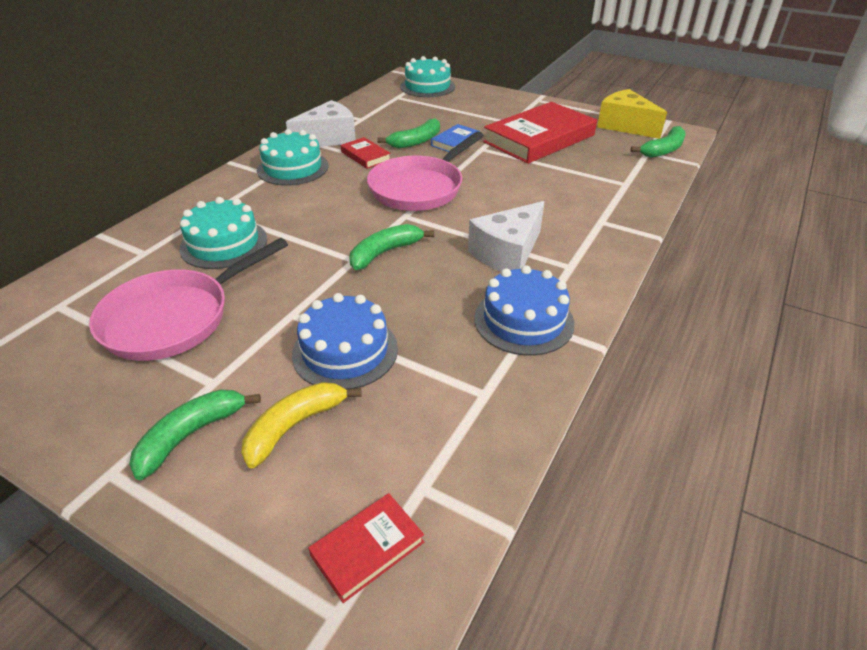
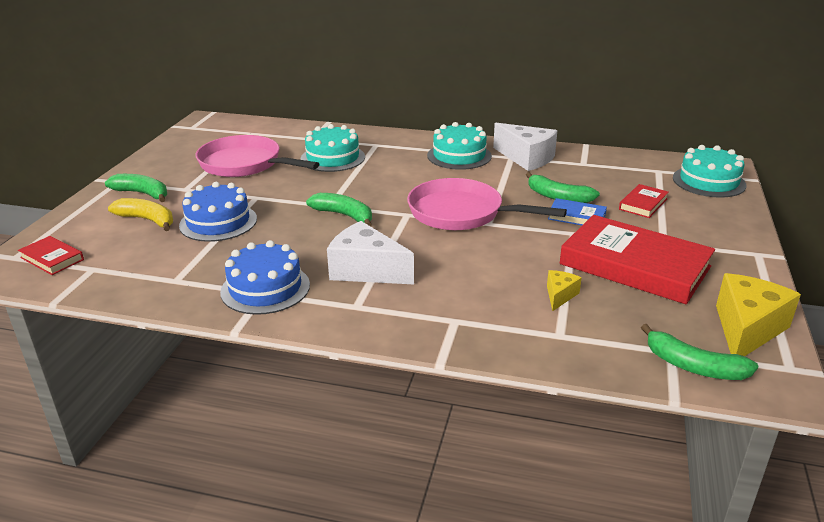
camera: 75 degrees right, 10 degrees down
(365, 156) = (505, 179): red book -> red book (643, 204)
(573, 173) = (559, 295): none -> yellow cheese

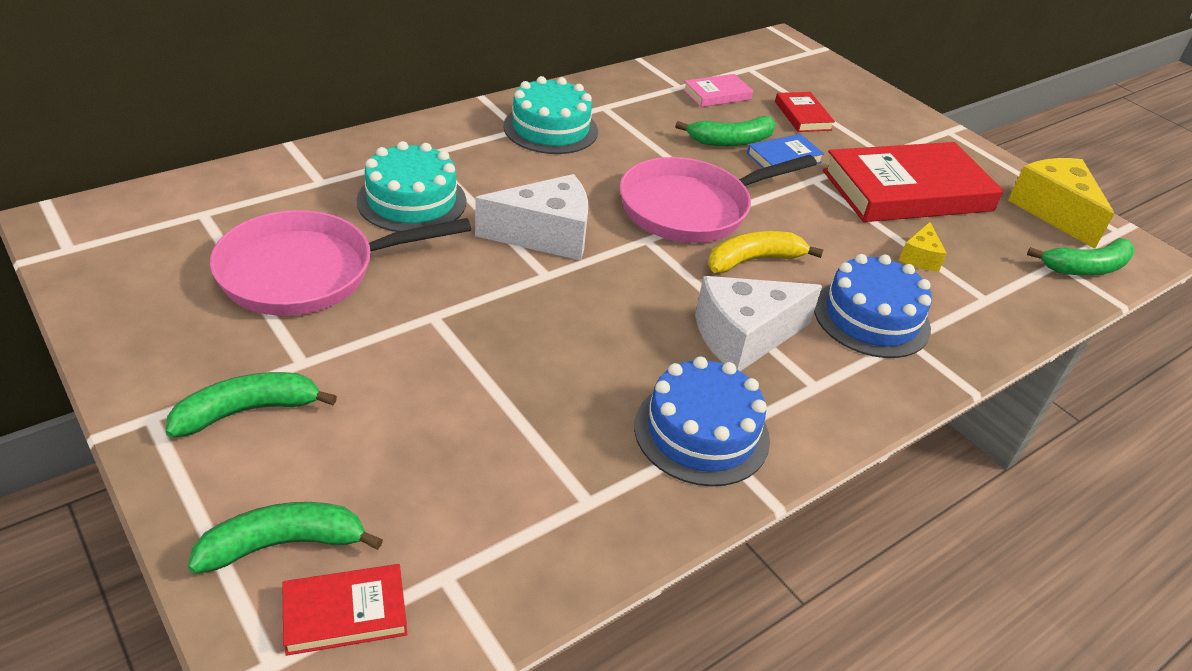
camera: 55 degrees left, 10 degrees up
(147, 220) = (356, 447): yellow banana -> yellow banana (754, 260)
(218, 222) = (463, 384): blue cake -> blue cake (871, 318)
(344, 215) = (589, 280): green banana -> green banana (284, 544)
(526, 158) = (620, 102): white cheese -> white cheese (545, 235)
(559, 295) = (920, 257): yellow cheese -> yellow cheese turned 135 degrees counterclockwise
(601, 175) = (717, 94): none -> pink book
(709, 181) = (802, 65): turquoise cake -> none

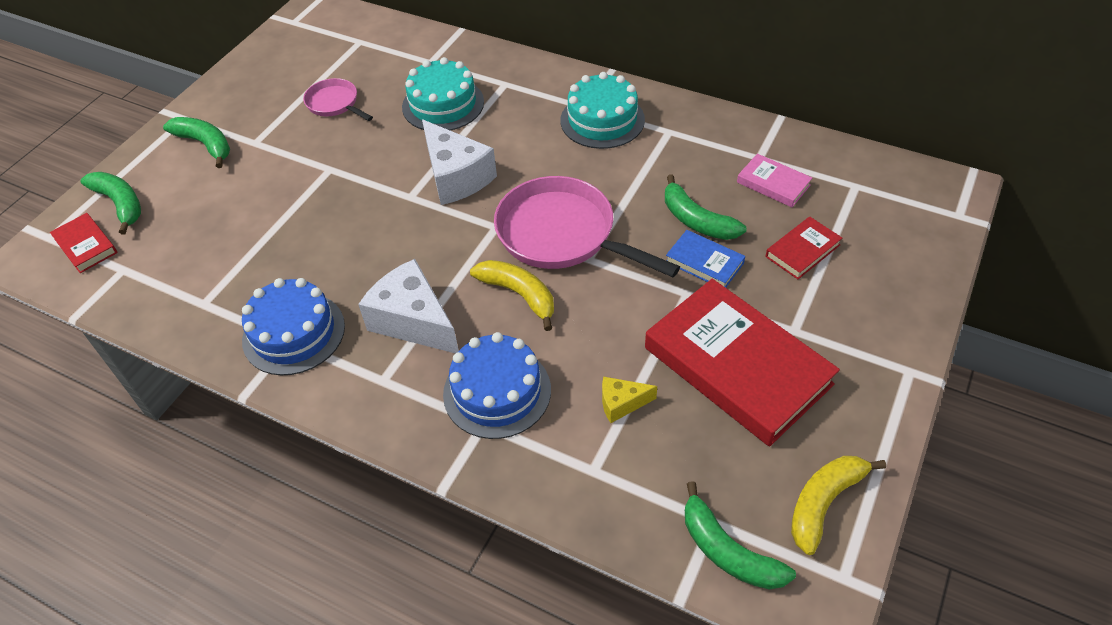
camera: 70 degrees right, 10 degrees up
(307, 272) = (335, 103): pink pan -> pink pan, size x0.52
(1053, 211) = (824, 503): yellow cheese -> yellow banana

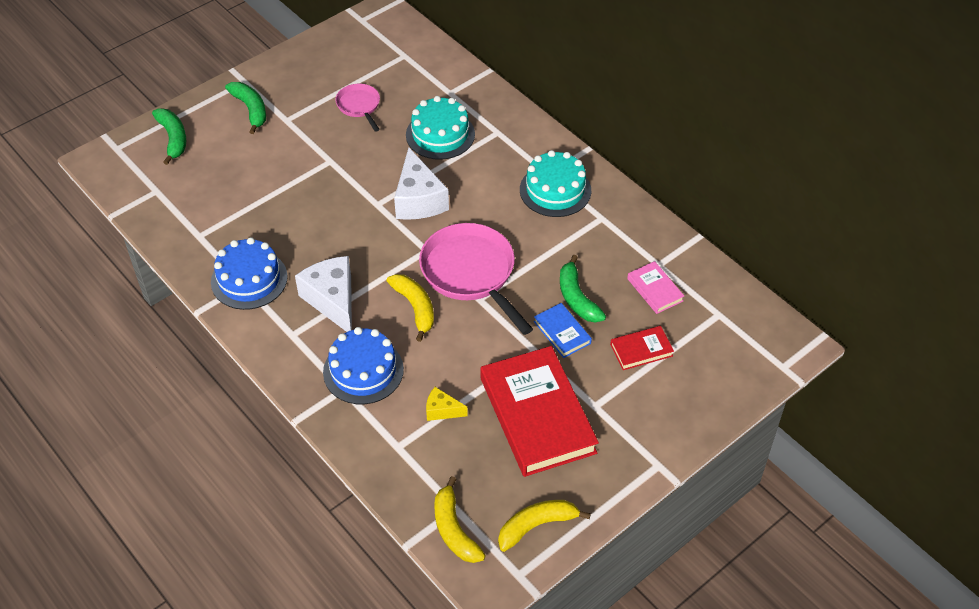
camera: 20 degrees right, 0 degrees up
(86, 246) = (138, 164): red book -> none
(728, 551) = (454, 529): green banana -> yellow banana

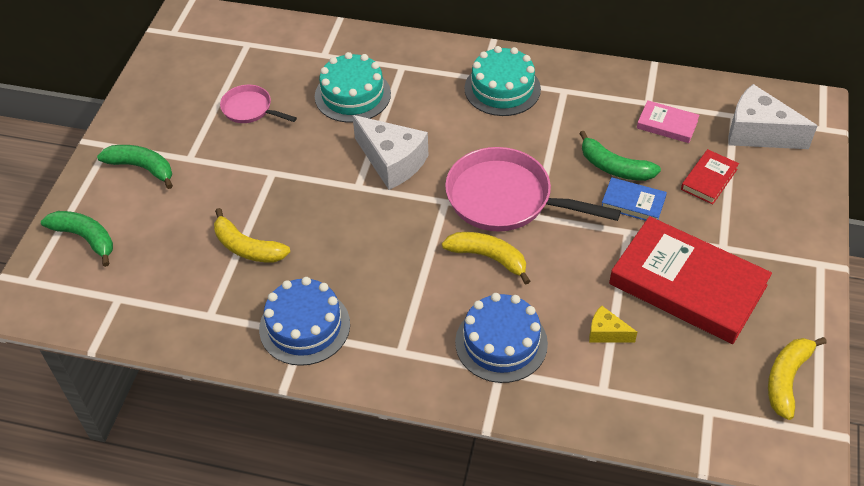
camera: 35 degrees left, 0 degrees up
(332, 300) = (406, 297): white cheese -> white cheese (758, 133)
(442, 410) = (606, 333): yellow cheese -> yellow cheese turned 45 degrees clockwise
(454, 529) = (727, 430): yellow banana -> yellow banana (247, 247)

